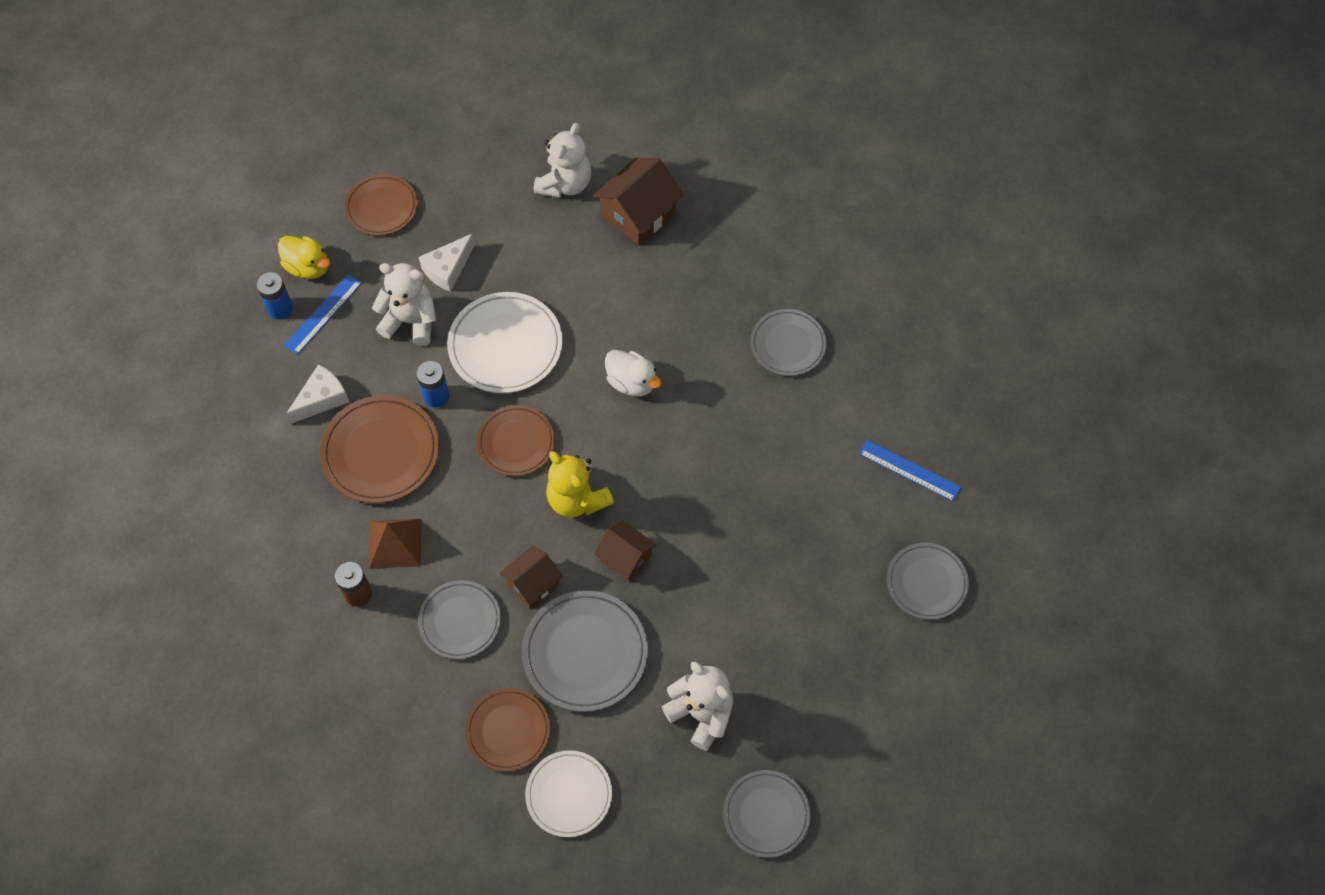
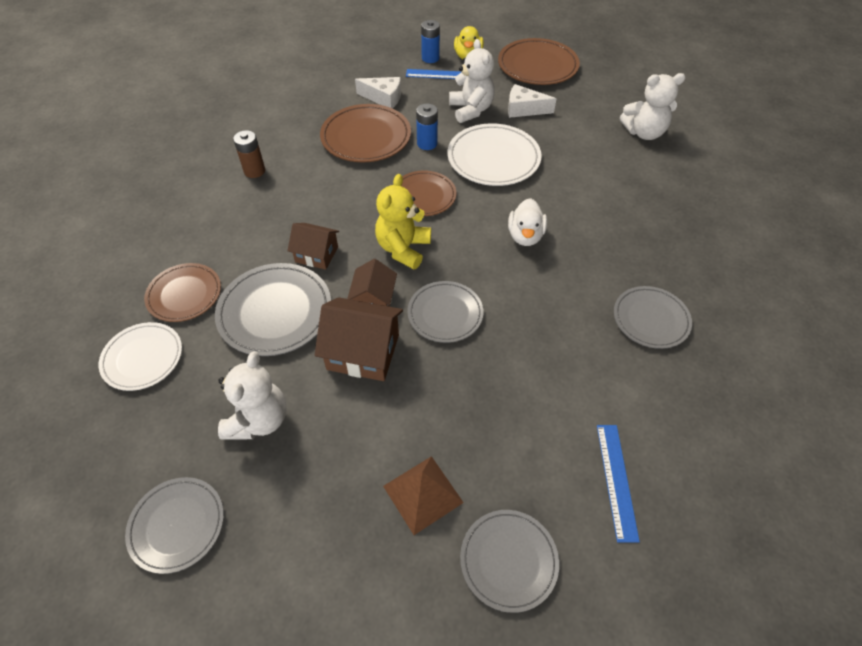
camera: 60 degrees right, 10 degrees down
(381, 207) = (537, 66): brown plate -> brown plate, size x1.51
(395, 543) = (303, 172): brown pyramid -> brown pyramid (423, 494)
(460, 621) = (262, 229): grey plate -> grey plate (445, 314)
(638, 214) = (664, 178): brown house -> brown house (363, 352)

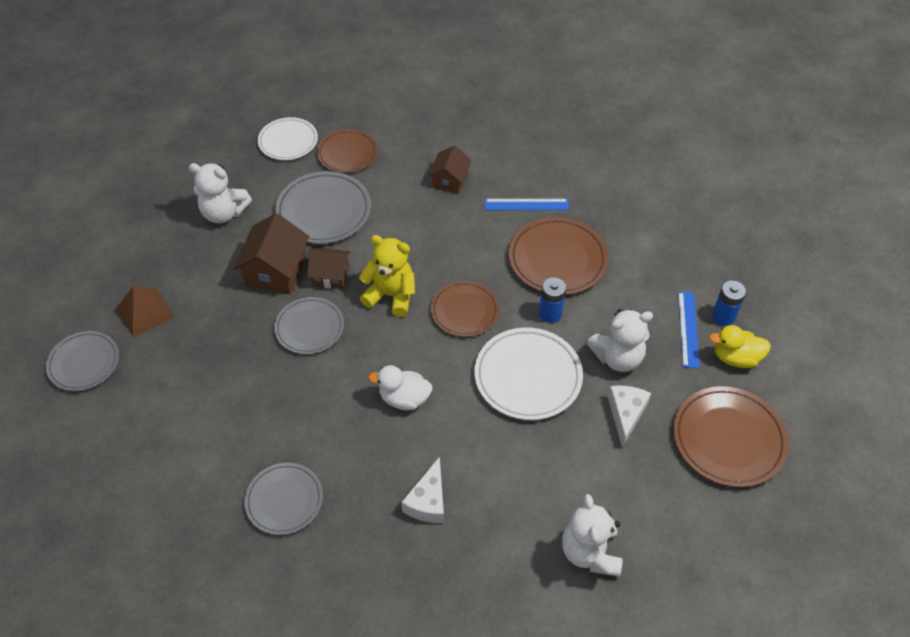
camera: 90 degrees right, 0 degrees up
(177, 525) = (154, 182): grey plate -> none
(254, 171) = (499, 177): brown battery -> none
(316, 254) = (387, 232): brown house -> brown house (450, 180)
(383, 98) = (630, 272): white cheese -> white cheese (428, 501)
(616, 480) = (126, 442): blue ruler -> blue ruler (526, 204)

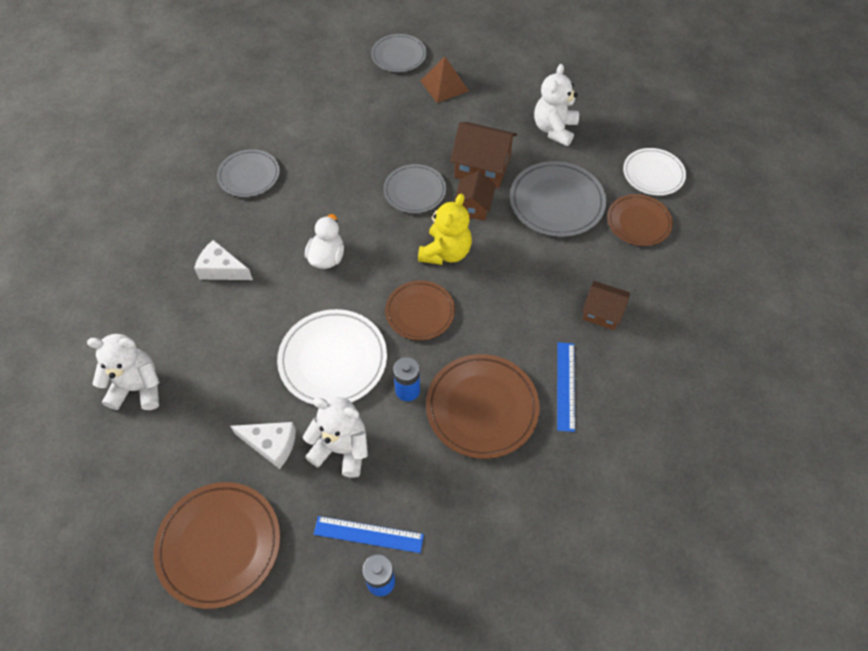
camera: 95 degrees right, 5 degrees up
(617, 357) = (341, 449): white teddy bear -> white teddy bear turned 120 degrees clockwise
(735, 358) = (320, 581): yellow duck -> none

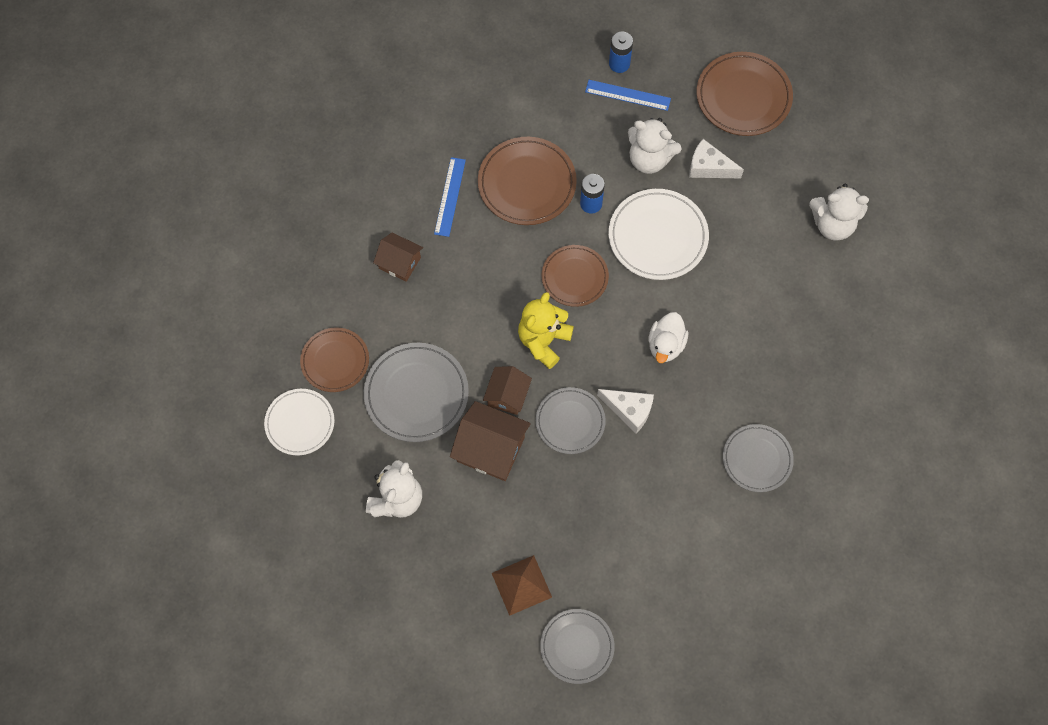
camera: 175 degrees left, 10 degrees up
(222, 269) = (772, 340): white cheese -> white cheese (629, 410)

